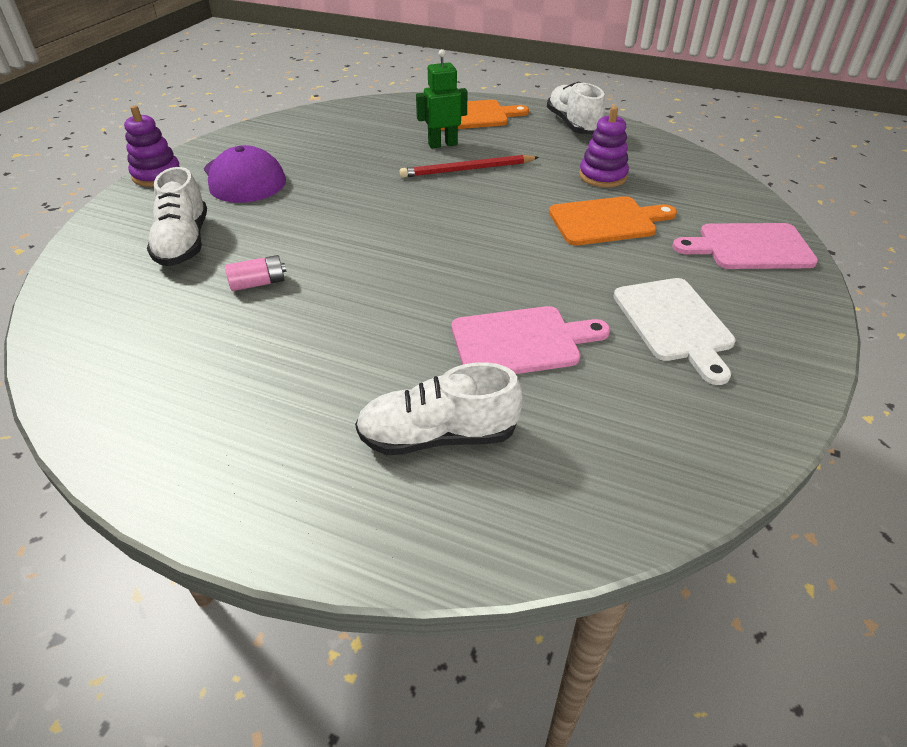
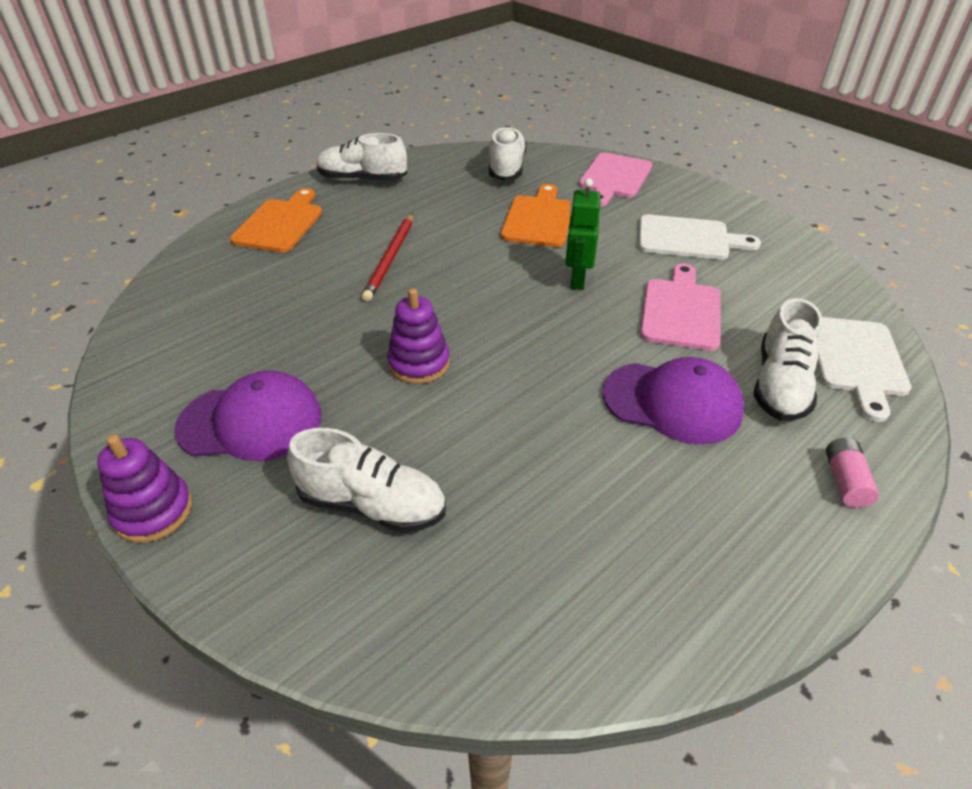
camera: 65 degrees left, 0 degrees up
(258, 283) = (506, 451): pink battery -> pink battery (845, 481)
(364, 361) = (672, 402): none -> purple cap
(442, 144) = (323, 258): green robot -> green robot (577, 280)
(530, 502) = (856, 360): none -> white cutting board
(602, 176) = (467, 197): purple stacking toy -> purple stacking toy (419, 363)
(683, 181) = (506, 168): none -> white shoe

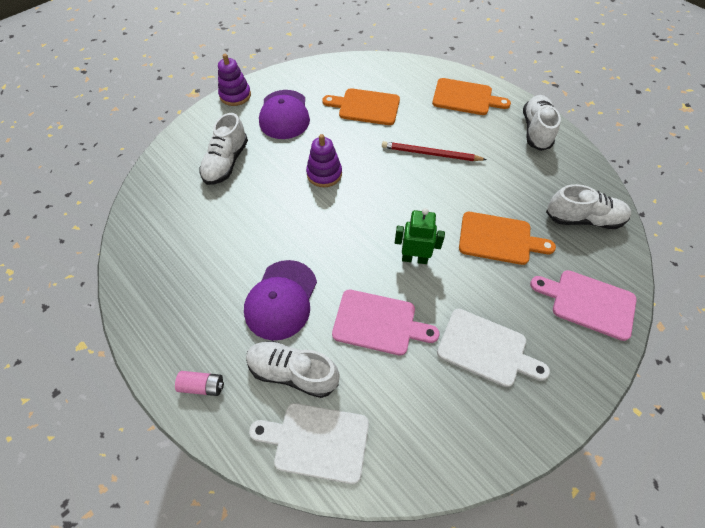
camera: 90 degrees right, 15 degrees up
(265, 317) = (366, 107): none -> orange cutting board
(688, 239) = (486, 349): white cutting board -> white cutting board turned 75 degrees counterclockwise

